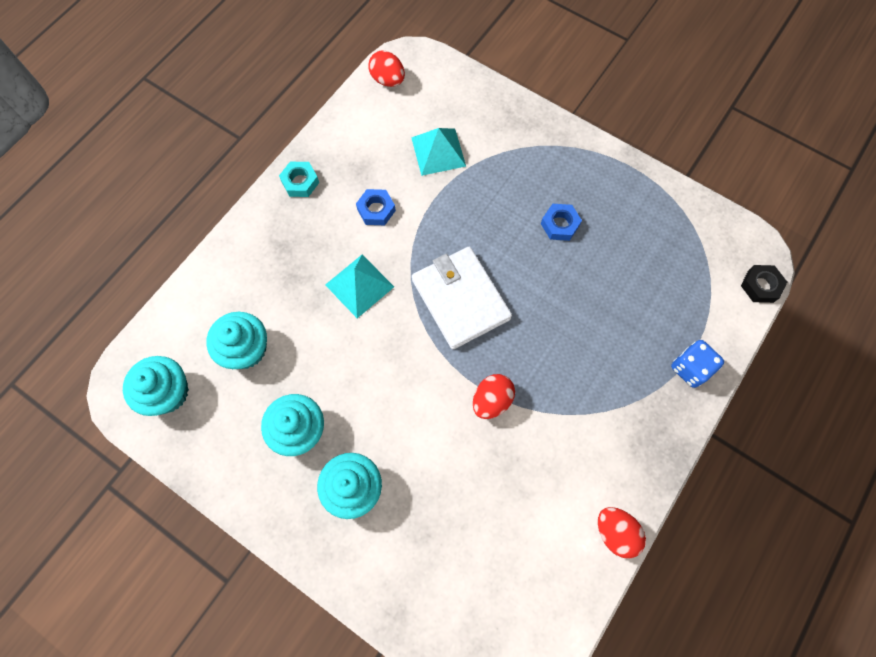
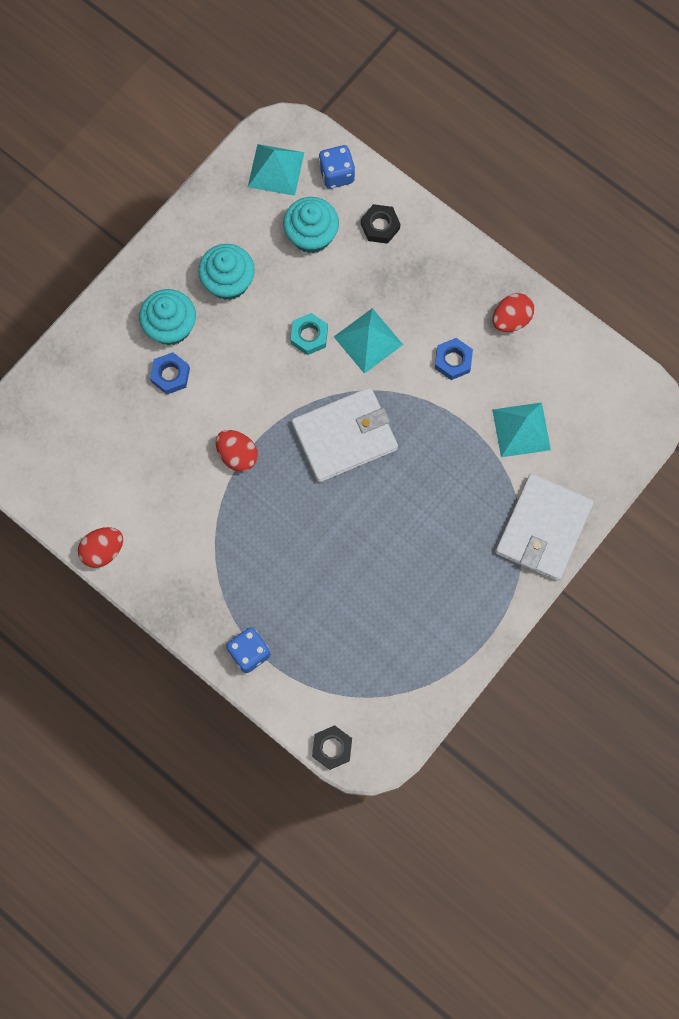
camera: 95 degrees right, 5 degrees up
(167, 392) = (276, 169): turquoise cupcake -> turquoise pyramid
(176, 330) = (336, 174): none -> blue dice
(236, 284) = (380, 226): none -> black nut
(300, 182) = (492, 286): turquoise nut -> turquoise nut (309, 336)
(388, 80) = (620, 382): red egg -> red egg (511, 319)
(527, 131) = (543, 529): none -> white wallet
(560, 224) = (421, 547): blue nut -> blue nut (170, 375)

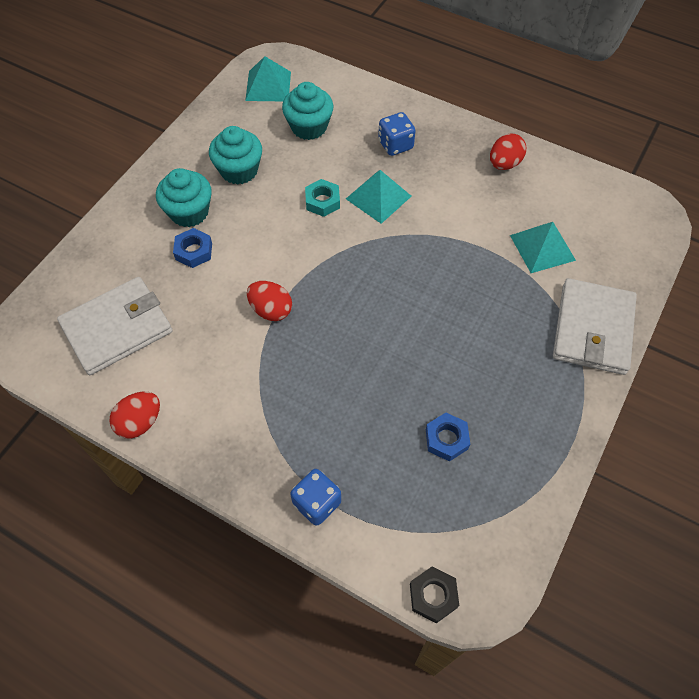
camera: 10 degrees left, 15 degrees down
(336, 174) = (322, 82): blue dice -> blue dice (395, 145)
(345, 436) = (374, 278): white wallet -> white wallet (117, 328)
(380, 226) = (368, 113): black nut -> none
(453, 361) = (461, 202): blue nut -> blue nut (446, 439)

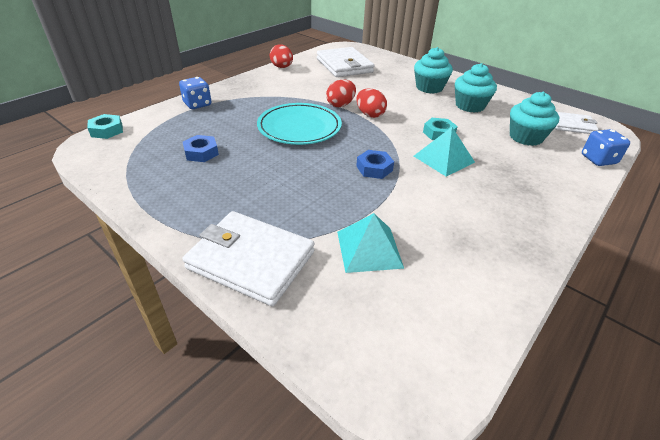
camera: 100 degrees right, 20 degrees down
(194, 251) = (395, 87): blue nut -> blue nut (374, 168)
(268, 86) = (572, 125): turquoise pyramid -> white wallet
(349, 346) = (299, 127): none -> turquoise plate
(395, 145) = (513, 178): blue dice -> blue dice (598, 159)
(433, 596) = (107, 130): black nut -> turquoise nut
(504, 164) = (498, 248): red egg -> red egg (370, 114)

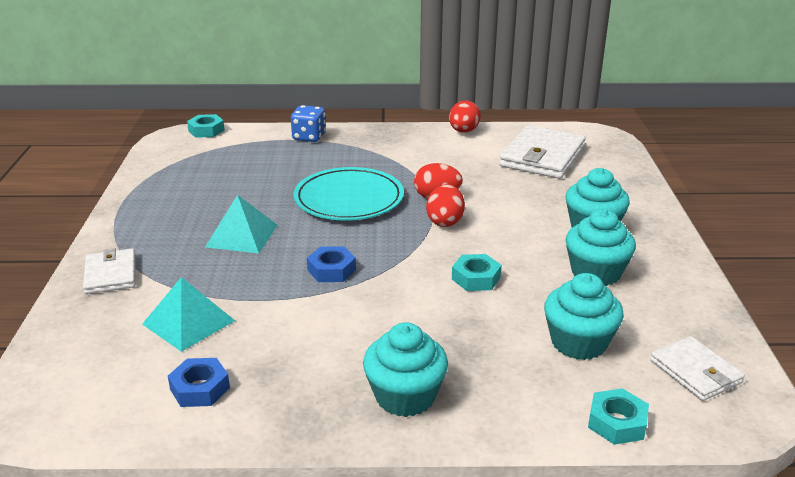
camera: 50 degrees right, 10 degrees down
(201, 153) = (231, 180): blue nut -> blue nut (200, 388)
(251, 260) = (110, 274): white wallet -> white wallet, size x0.58
(444, 159) = (418, 303): turquoise pyramid -> turquoise pyramid (242, 235)
(533, 204) = (405, 396): none -> turquoise cupcake
(598, 159) = (617, 422): blue dice -> turquoise nut

